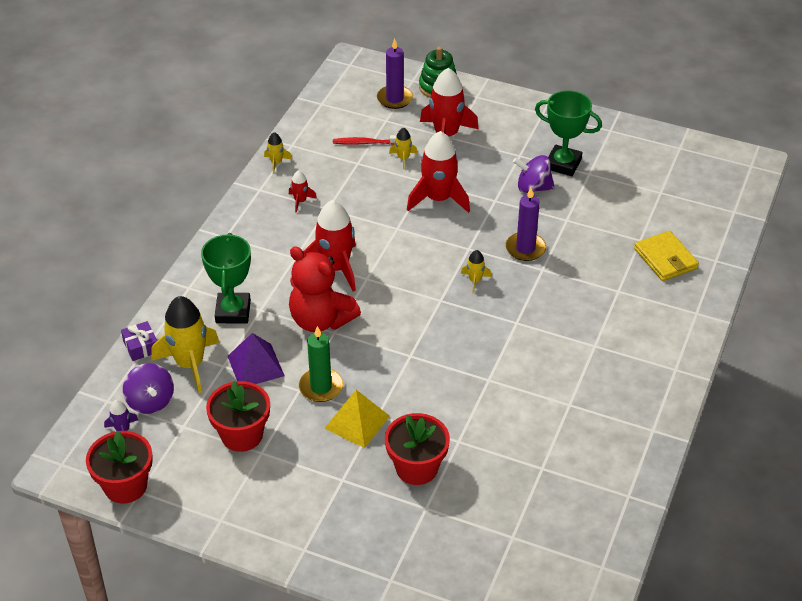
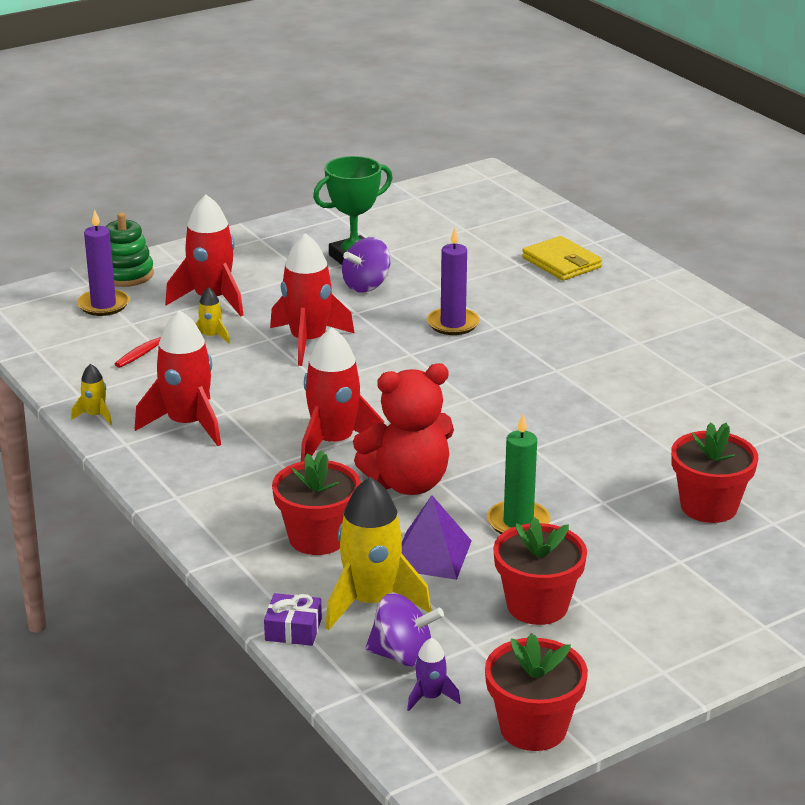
camera: 55 degrees left, 15 degrees down
(233, 312) = (317, 538): green trophy -> red flower pot
(300, 201) = (187, 424): red rocket -> red rocket, size x2.14
(357, 422) = (599, 519): yellow pyramid -> none
(475, 281) = (465, 369): yellow rocket -> none
(665, 259) = (561, 263): yellow wallet -> yellow wallet turned 45 degrees clockwise

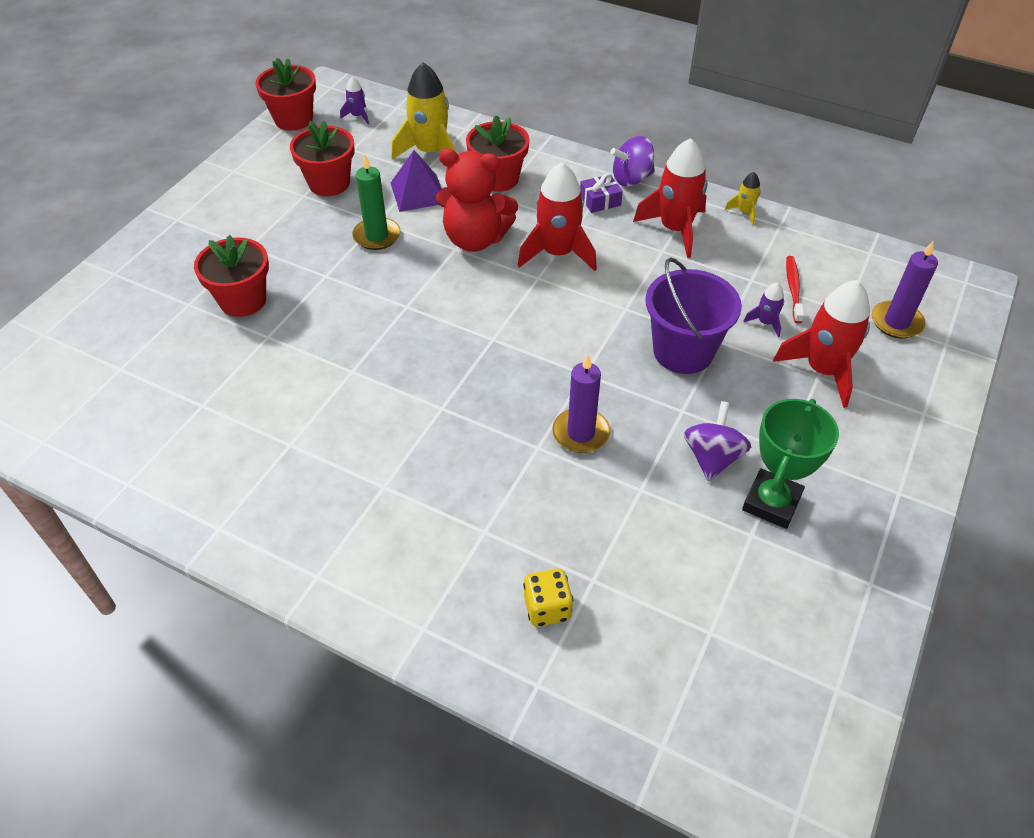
camera: 150 degrees right, 20 degrees up
(126, 274) = (936, 370): green stacking toy -> none
(211, 337) = (765, 322): yellow rocket -> purple rocket
(293, 629) = (460, 123): purple gift -> purple gift (600, 200)
(308, 341) = (683, 351): red rocket -> purple bucket
(403, 656) = (388, 130): purple spinning top -> purple spinning top (631, 179)
(408, 483) = (475, 239): red teddy bear -> red teddy bear turned 120 degrees counterclockwise
(561, 263) = (547, 608): yellow wallet -> yellow dice

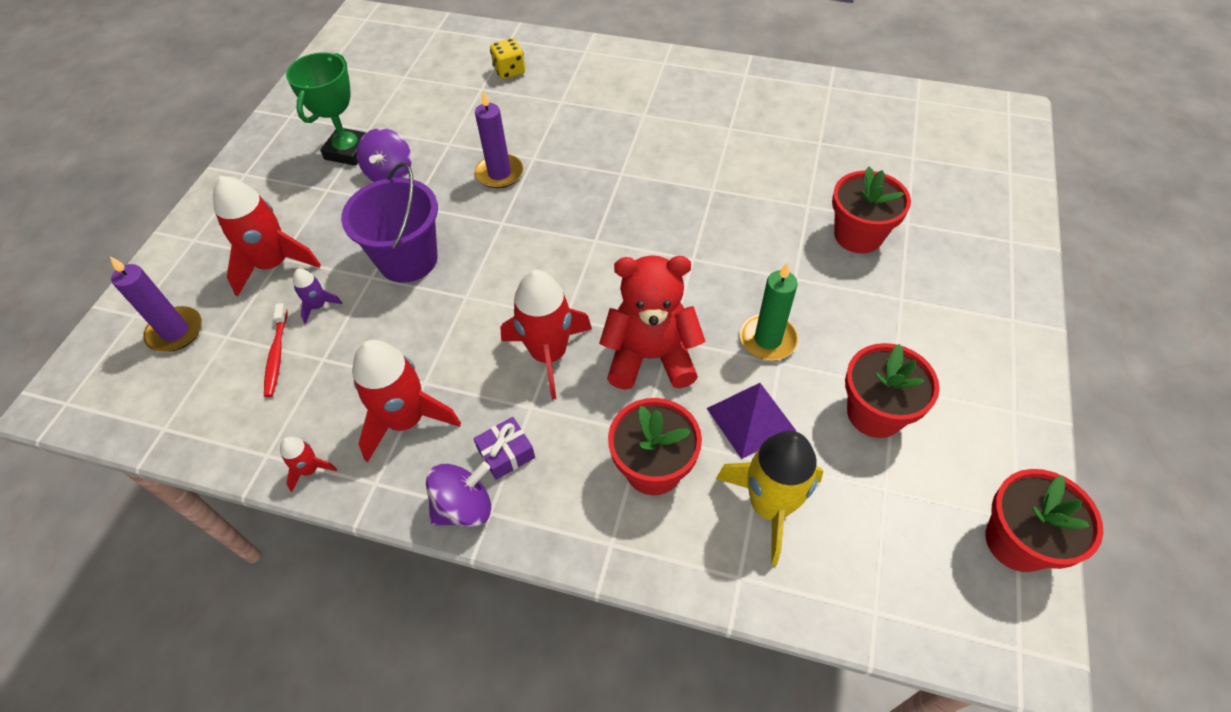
camera: 170 degrees right, 5 degrees up
(358, 116) = (923, 572): purple rocket -> none
(744, 212) = (310, 469): yellow rocket -> red rocket

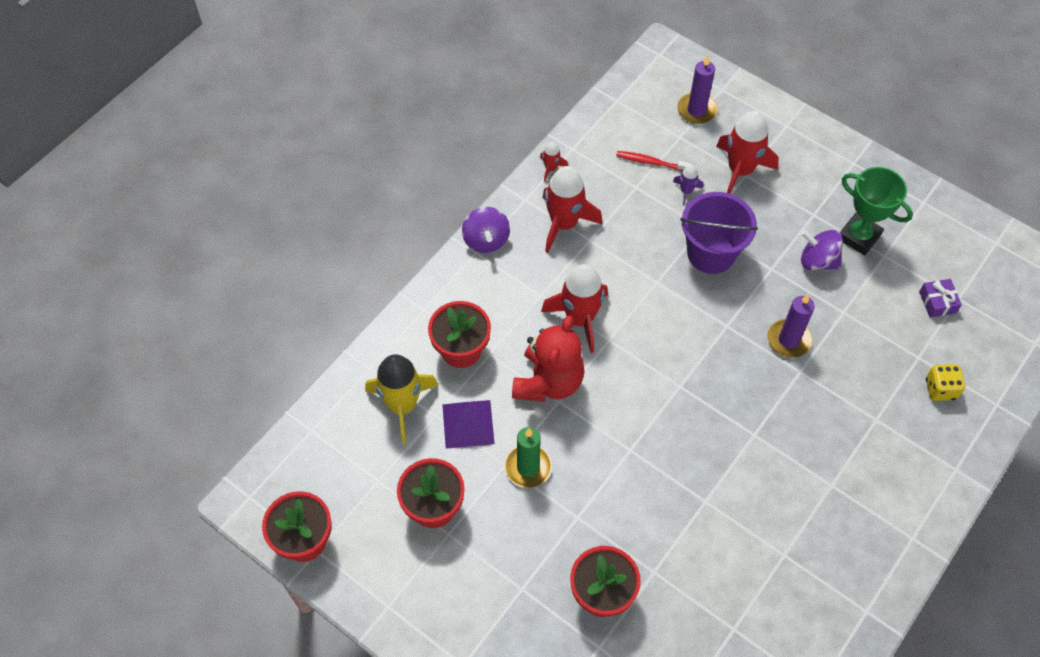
camera: 110 degrees right, 5 degrees up
(506, 453) = (512, 271): purple gift -> purple gift (937, 302)

